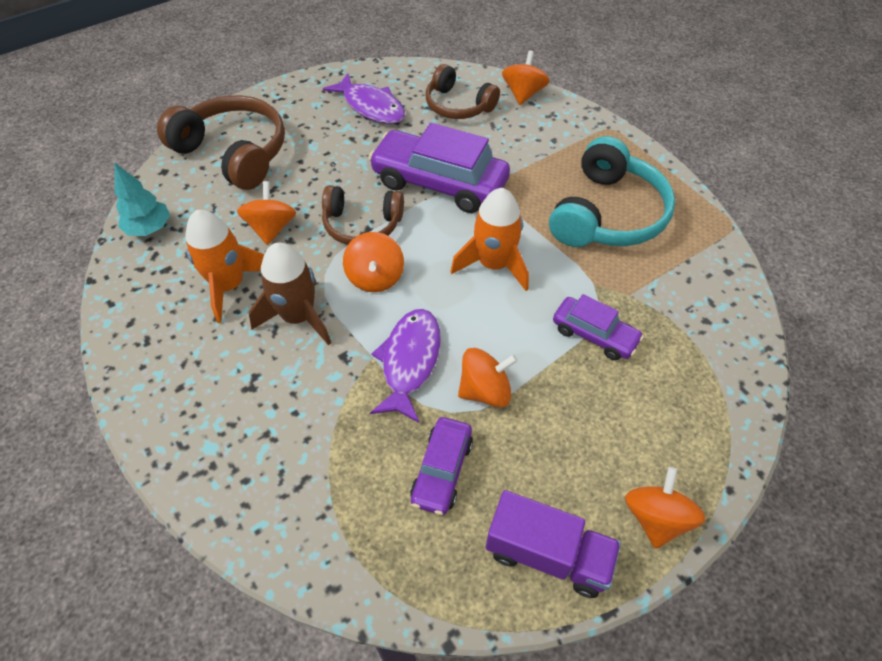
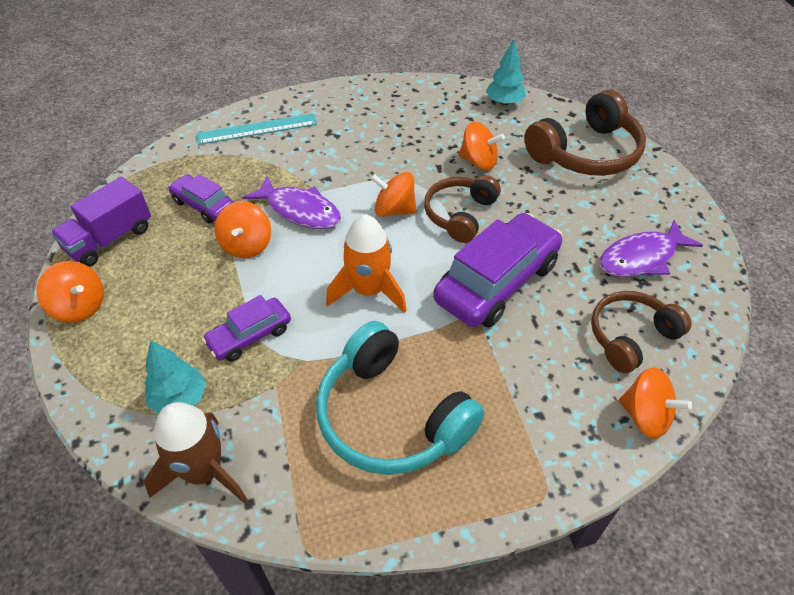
camera: 110 degrees right, 5 degrees down
(229, 285) = (426, 133): orange rocket -> none
(263, 481) = (257, 129): none -> turquoise ruler
(298, 317) = (376, 162): brown rocket -> brown rocket (203, 472)
(687, 357) = (180, 399): none -> turquoise tree

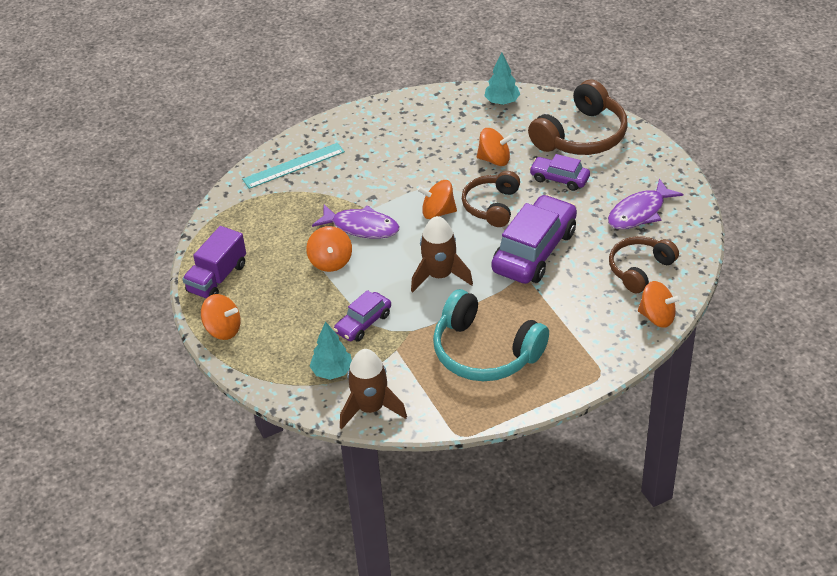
camera: 10 degrees left, 5 degrees down
(203, 205) = (280, 238): purple car -> purple car (559, 179)
(369, 290) = (439, 275): orange rocket -> brown rocket

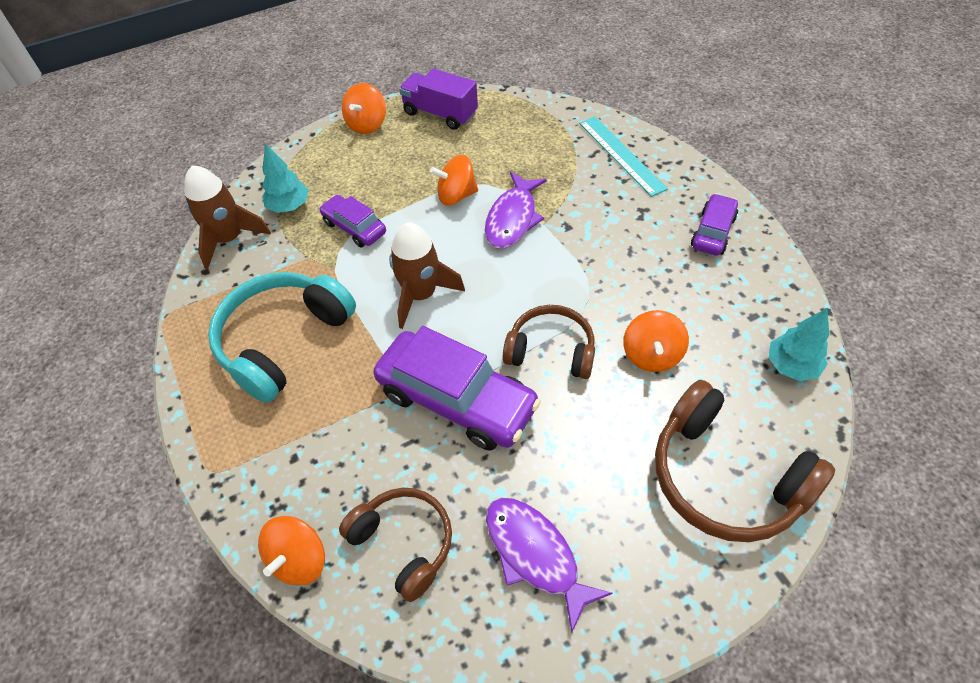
camera: 90 degrees right, 10 degrees up
(438, 212) = (538, 291): orange spinning top -> none
(559, 179) = (613, 438): purple car -> purple car (712, 232)

